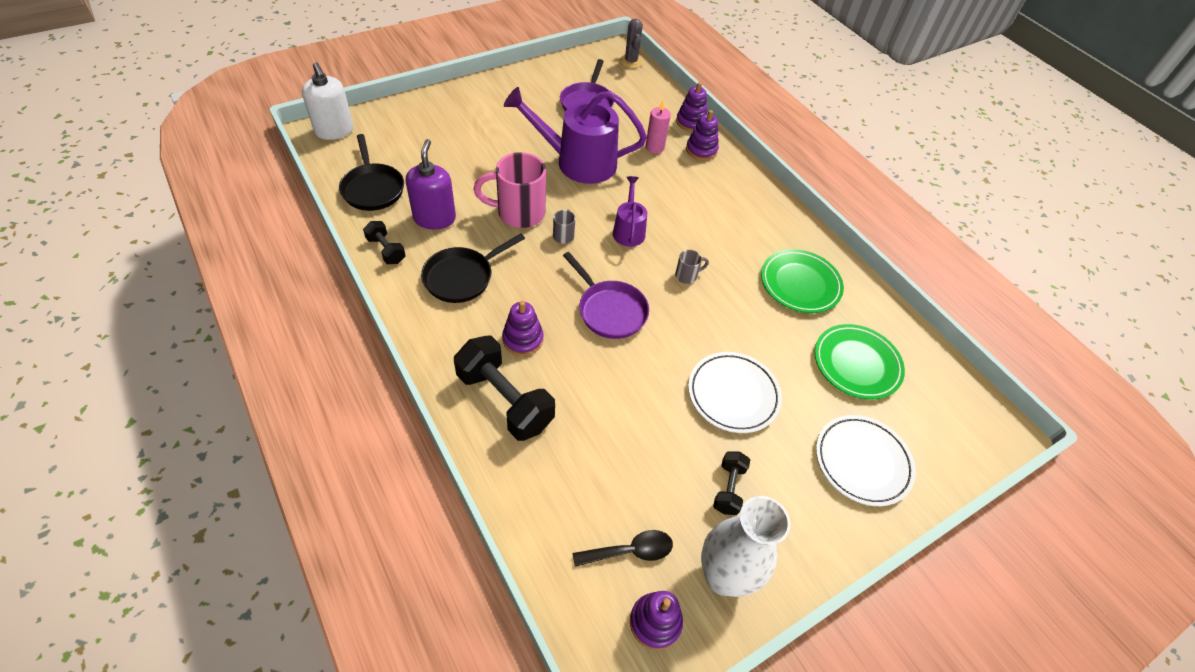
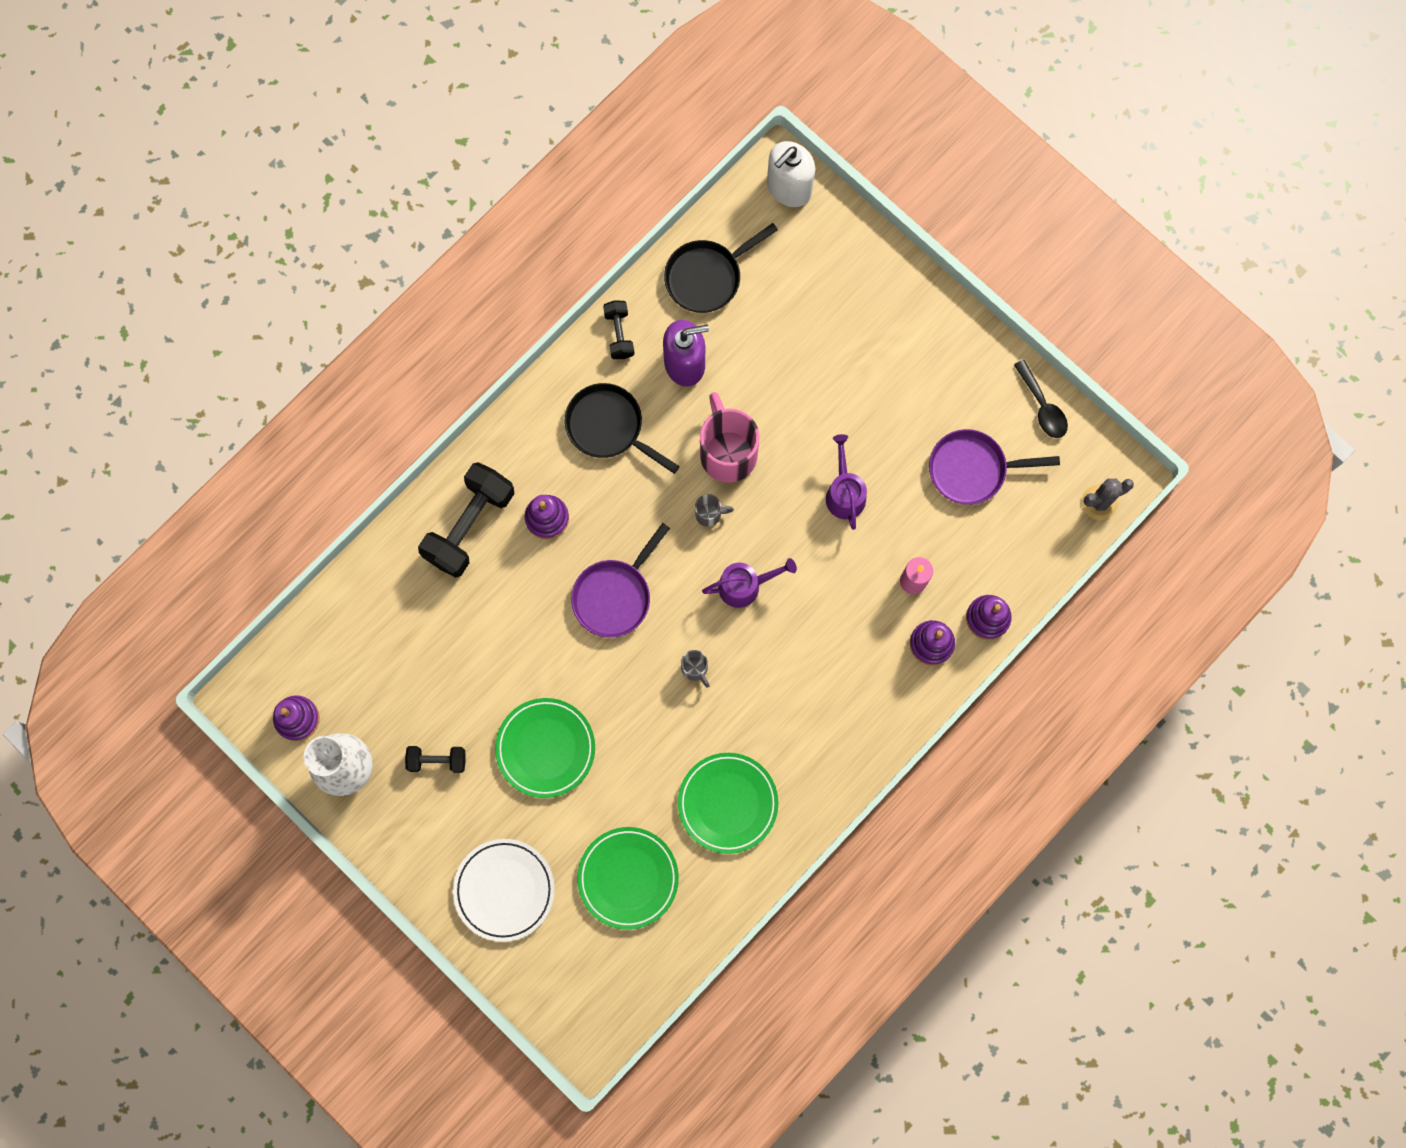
camera: 80 degrees right, 25 degrees up
(386, 250) = (619, 334): black dumbbell -> black dumbbell turned 45 degrees counterclockwise
(578, 162) = (844, 493): purple watering can -> purple watering can, size x0.52
(630, 551) = (351, 683): black spoon -> black spoon (1042, 406)
(733, 394) = (545, 748): white plate -> green plate

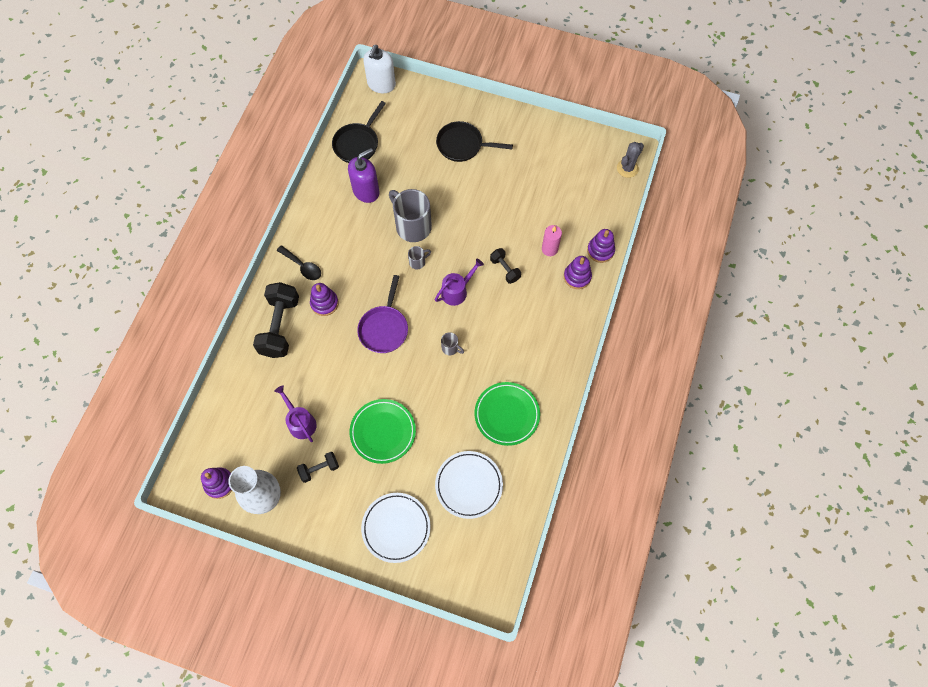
camera: 25 degrees left, 10 degrees down
(609, 427) = (338, 241): black pan -> black pan (463, 145)
(619, 334) = (321, 191): black dumbbell -> black dumbbell (505, 269)
(628, 878) = (469, 485): green plate -> white plate
(727, 452) = (412, 226): pink mug -> grey mug
(844, 493) = (488, 220): purple watering can -> purple watering can (300, 422)
(972, 469) = (551, 180): purple pan -> none
(1042, 406) = (571, 135): black spoon -> black spoon (302, 266)

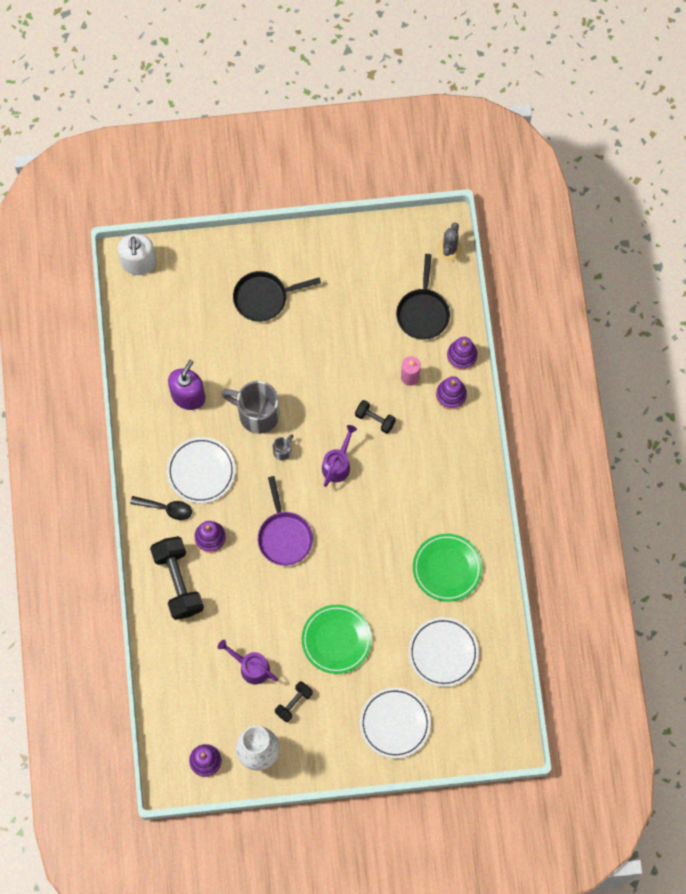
camera: 25 degrees left, 5 degrees up
(345, 250) = (201, 471): none -> white plate
(358, 143) = (150, 345): black pan -> black pan (423, 312)
(450, 348) = (360, 527): grey mug -> none

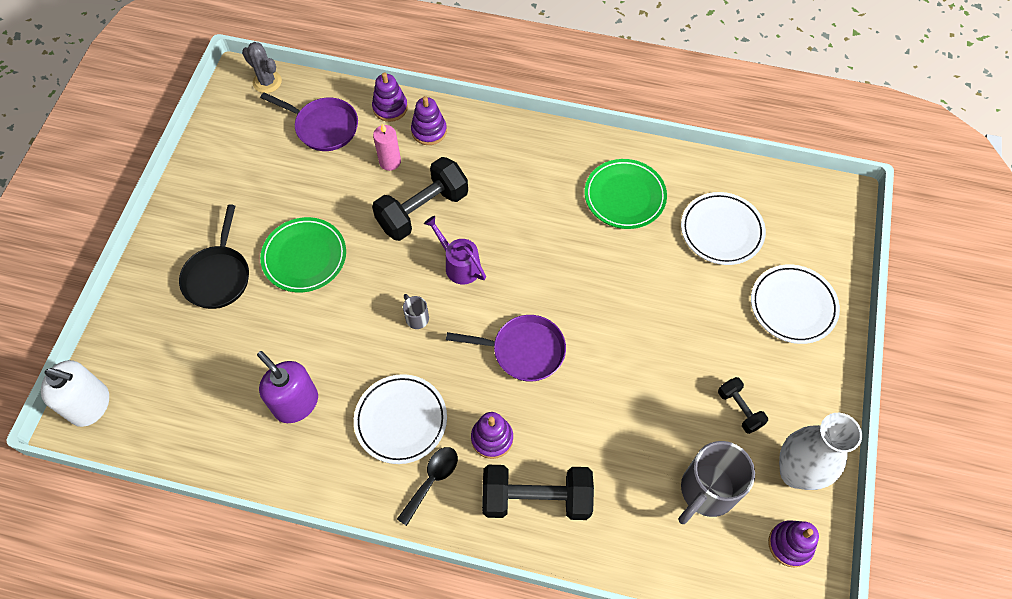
camera: 70 degrees left, 10 degrees down
(251, 667) = (679, 444): purple watering can -> none
(257, 414) = (357, 331): grey mug -> grey mug (706, 491)
(336, 640) = (673, 335): green plate -> green plate (304, 257)
(375, 419) = (423, 210): black dumbbell -> black dumbbell, size x1.93
(423, 312) = (323, 127): black pan -> purple pan

